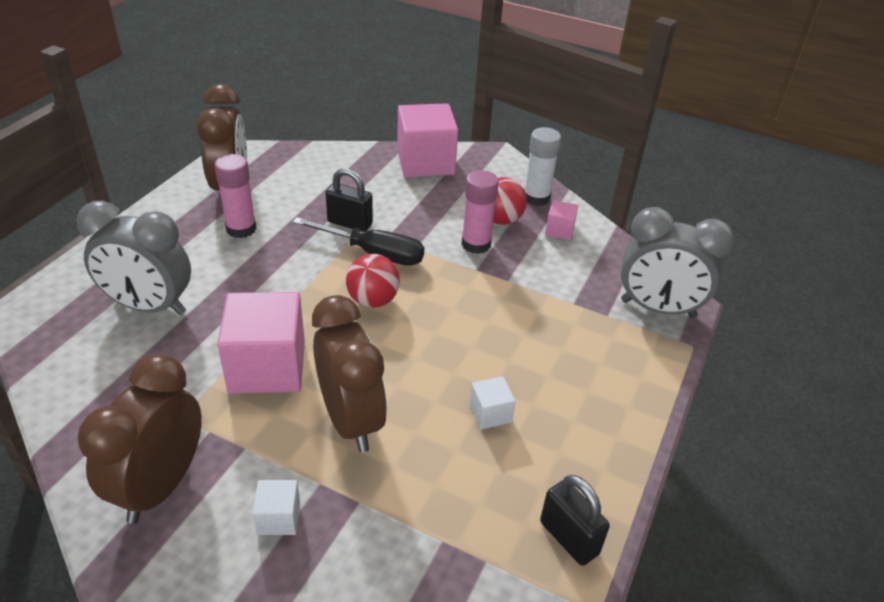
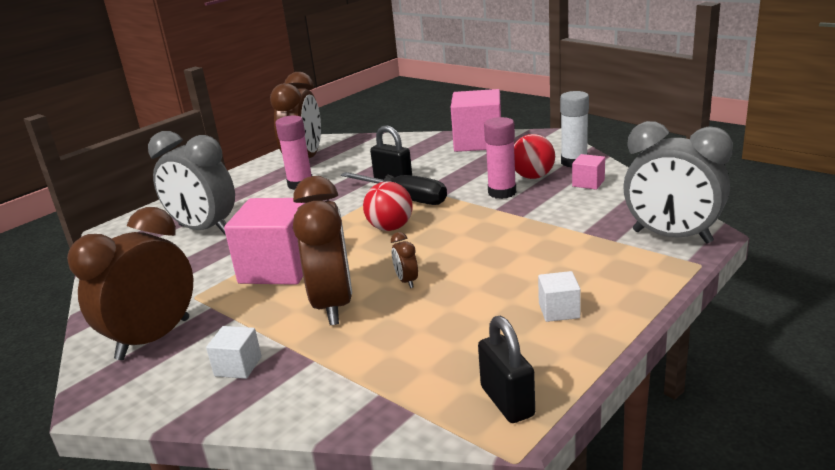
camera: 20 degrees right, 15 degrees down
(418, 381) = (406, 281): none -> brown clock
(490, 413) = (465, 306): white cube -> white cube (559, 310)

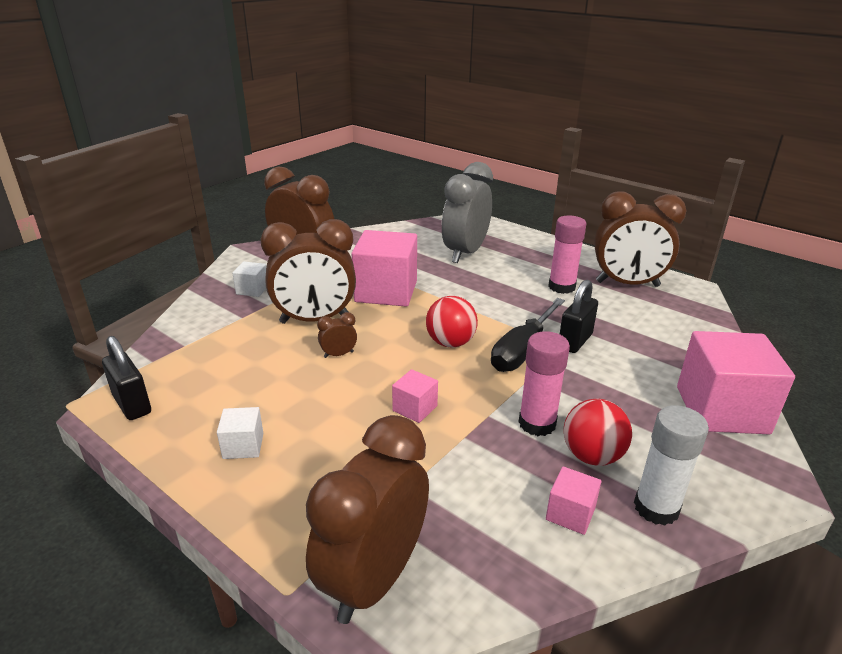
camera: 85 degrees right, 5 degrees up
(490, 237) = (415, 408): none -> pink cube
(507, 401) = (132, 404): black padlock -> black padlock turned 75 degrees clockwise
(671, 237) = (373, 579): grey clock -> brown clock

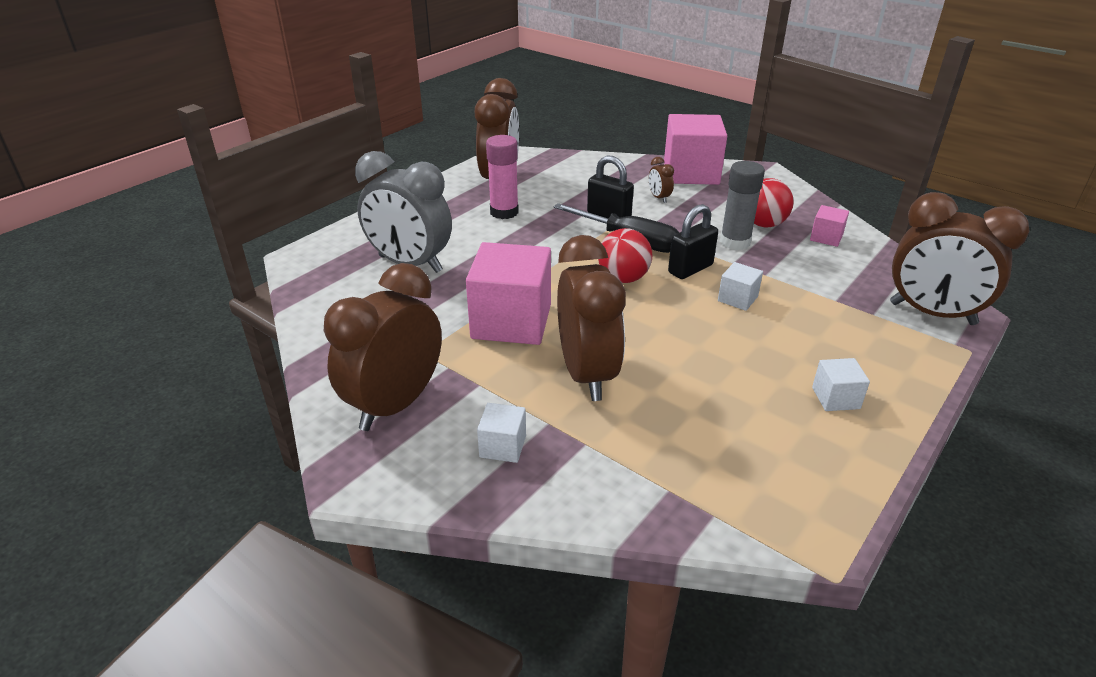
camera: 90 degrees left, 5 degrees up
(132, 404) = (810, 507): black padlock -> black padlock (690, 269)
(338, 354) = (660, 349): brown clock -> brown clock (659, 198)
(415, 408) = (737, 299): pink cube -> white cube
(537, 423) = (735, 242): pink glue stick -> grey glue stick
(656, 508) = (804, 209): white glue stick -> none

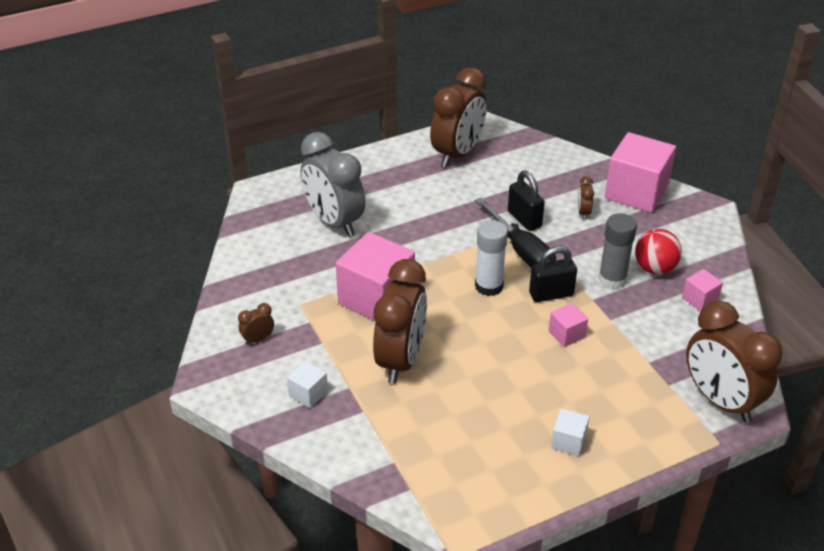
camera: 25 degrees right, 5 degrees up
(395, 405) = (258, 339): brown clock -> brown clock, size x0.41
(504, 212) = (439, 190): pink glue stick -> none
(623, 278) = (489, 286): red ball -> white glue stick
(737, 299) = (566, 334): white cube -> pink cube

